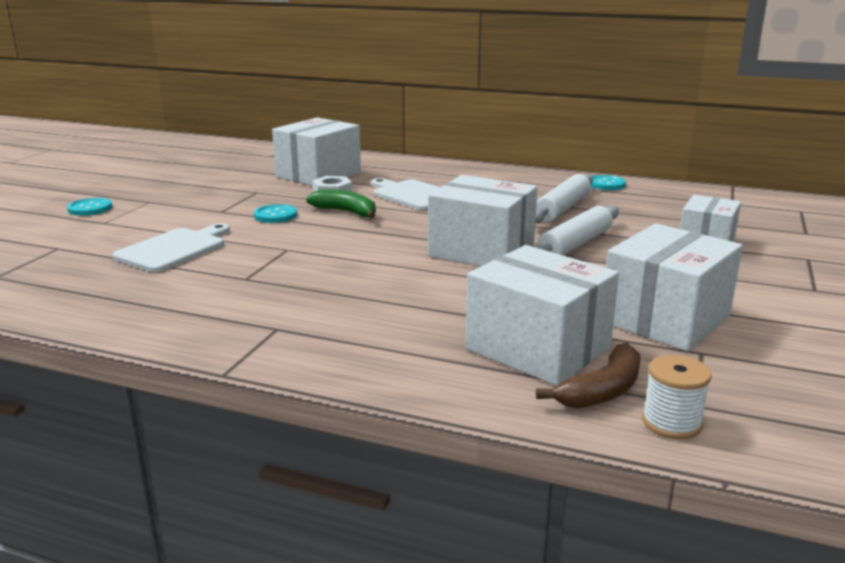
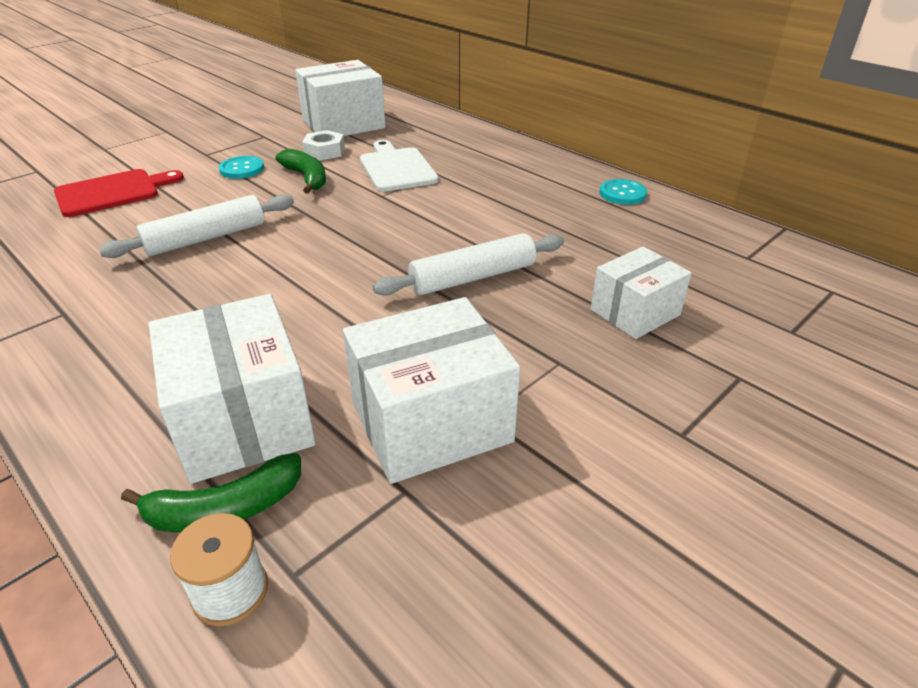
camera: 25 degrees right, 15 degrees up
(90, 208) = (114, 130): turquoise button -> none
(174, 249) = (112, 192): white cutting board -> red cutting board
(481, 251) = (365, 261): white box -> none
(562, 208) = (526, 220): white rolling pin -> white rolling pin (206, 238)
(602, 390) = (225, 509): brown banana -> green banana

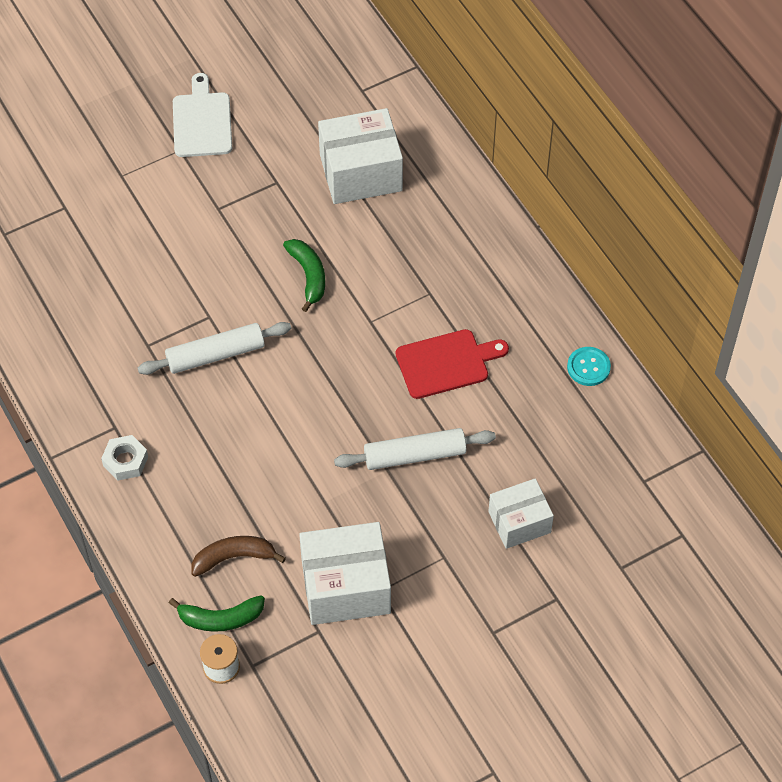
camera: 15 degrees right, 20 degrees up
(112, 192) = (136, 263): red cutting board -> red cutting board (446, 363)
(242, 169) = (251, 246): turquoise button -> none
(243, 420) = (234, 557): white box -> brown banana
(324, 151) = (332, 228): white nut -> white nut (125, 461)
(396, 168) = (395, 276): white cutting board -> white cutting board (202, 121)

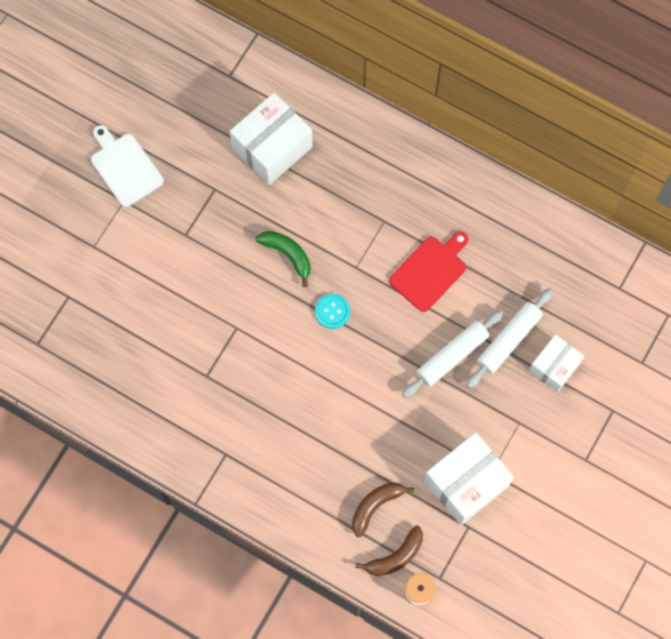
camera: 30 degrees left, 15 degrees up
(125, 461) = (251, 476): white nut -> none
(215, 354) = (261, 356): white rolling pin -> white rolling pin (508, 340)
(220, 618) = (395, 556): green banana -> brown banana
(588, 367) = (531, 219): turquoise button -> turquoise button (332, 311)

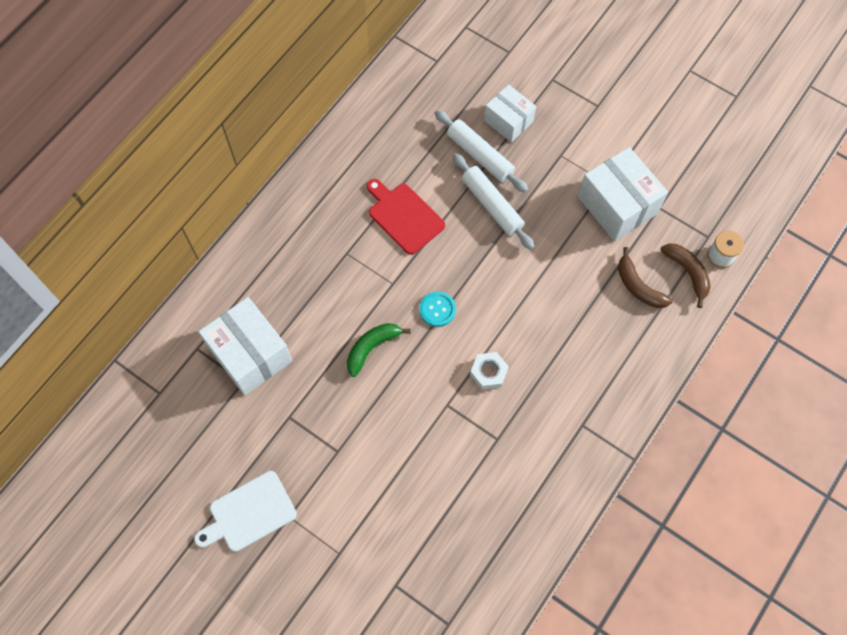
camera: 85 degrees left, 5 degrees down
(271, 364) = (488, 372): none -> white nut

